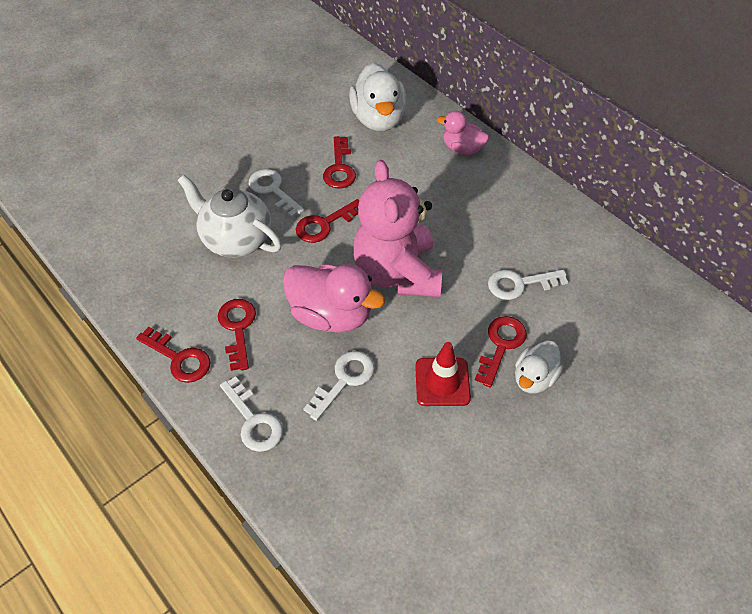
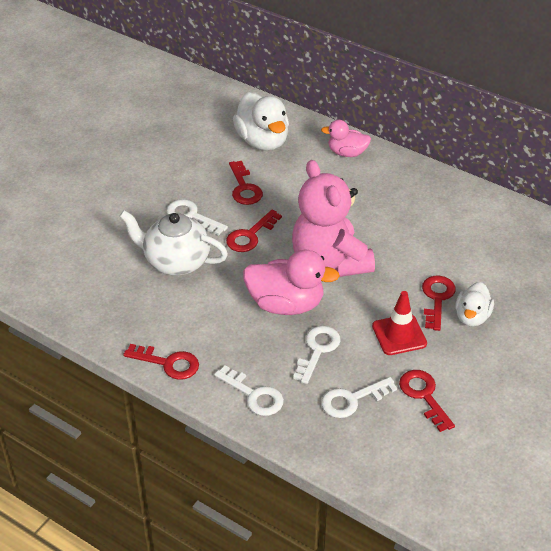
camera: 15 degrees left, 10 degrees down
(238, 328) = (209, 330): red key -> red key (424, 396)
(519, 284) = (435, 250): white key -> white key (352, 400)

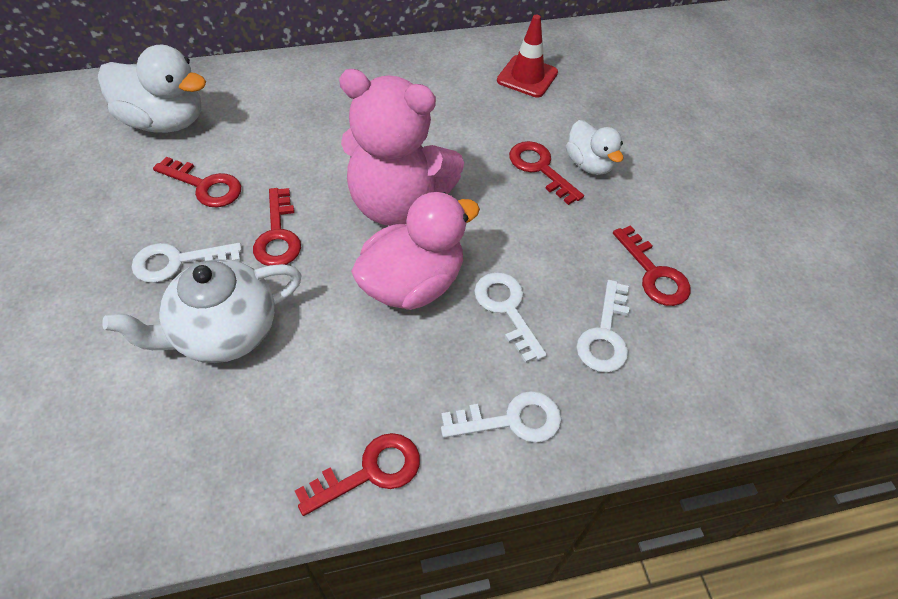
camera: 50 degrees left, 10 degrees up
(347, 153) = (275, 80): pink duck -> none
(399, 335) = (556, 230): red traffic cone -> red traffic cone (527, 77)
(424, 396) = (654, 274): red key -> red key turned 135 degrees counterclockwise

